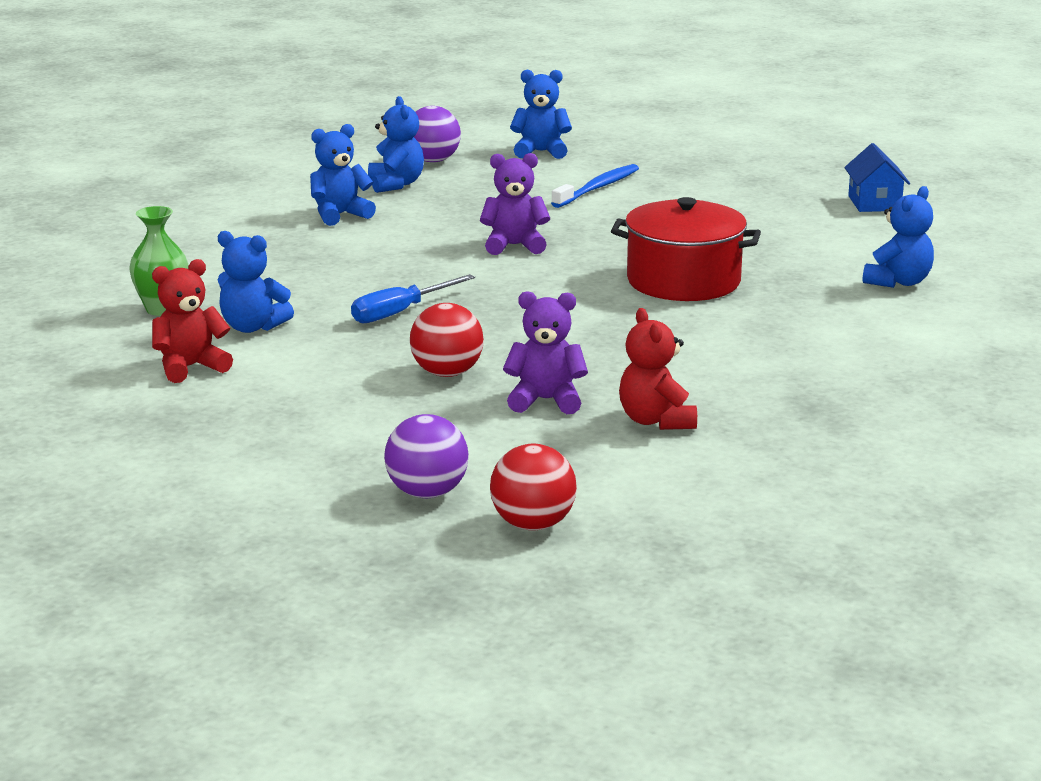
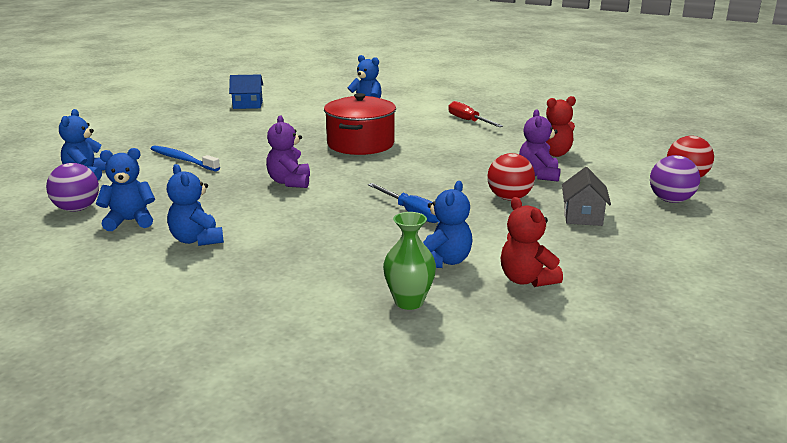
camera: 90 degrees left, 0 degrees up
(372, 417) = (583, 216): none -> grey house
(838, 361) = (468, 121): none -> red screwdriver

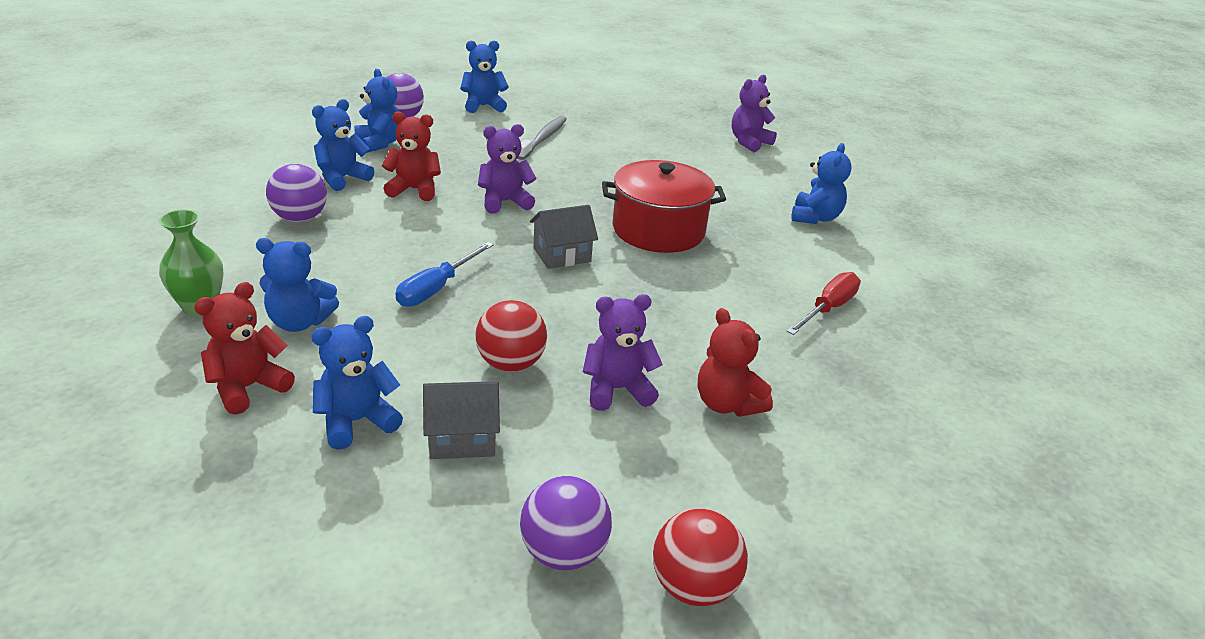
camera: 70 degrees right, 10 degrees up
(183, 160) = (543, 138): blue toothbrush -> grey toothbrush
(244, 212) = (414, 190): none -> red teddy bear
(248, 105) = (749, 142): blue house -> purple teddy bear
(268, 260) = (300, 218): none -> purple ball
(381, 173) = (562, 255): none -> grey house
(566, 244) = (357, 421): none -> blue teddy bear

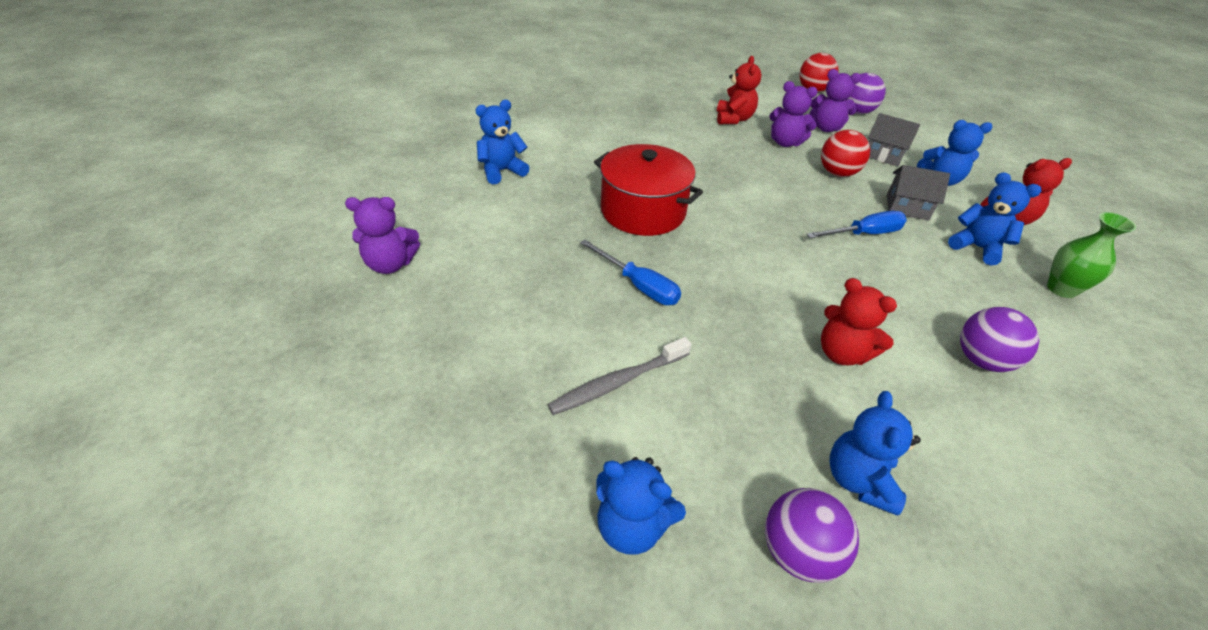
camera: 140 degrees left, 10 degrees up
(342, 178) = (927, 413): blue teddy bear -> none
(505, 202) = (752, 294): purple teddy bear -> purple teddy bear (825, 128)
(562, 255) = (745, 222): grey house -> grey house (907, 207)
(590, 181) = (638, 285): none -> blue screwdriver
(828, 309) = (610, 127): red screwdriver -> none

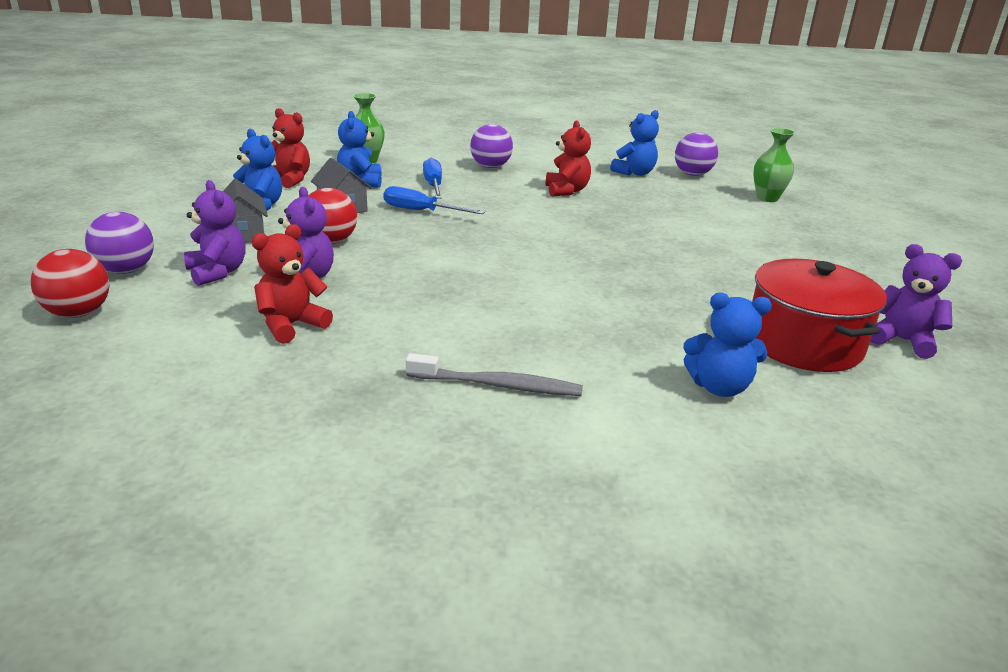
camera: 140 degrees left, 15 degrees down
(618, 382) = (730, 226): grey toothbrush -> grey toothbrush (498, 385)
(631, 526) = (767, 198): blue teddy bear -> green vase
(638, 285) = (662, 251): blue screwdriver -> blue screwdriver (433, 185)
(643, 211) = (587, 287): red pot -> red pot (803, 343)

